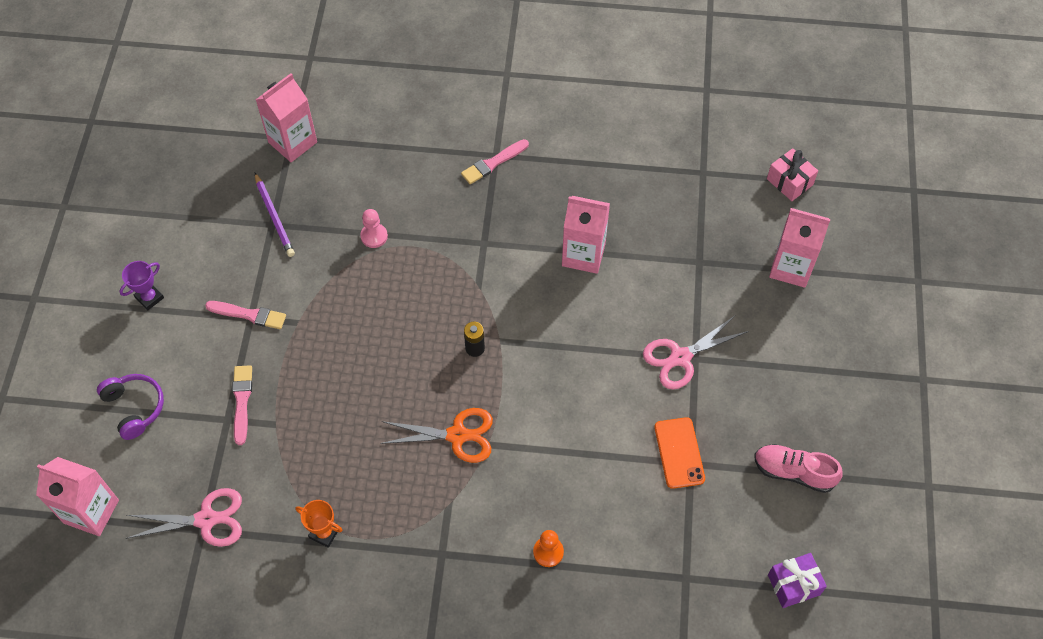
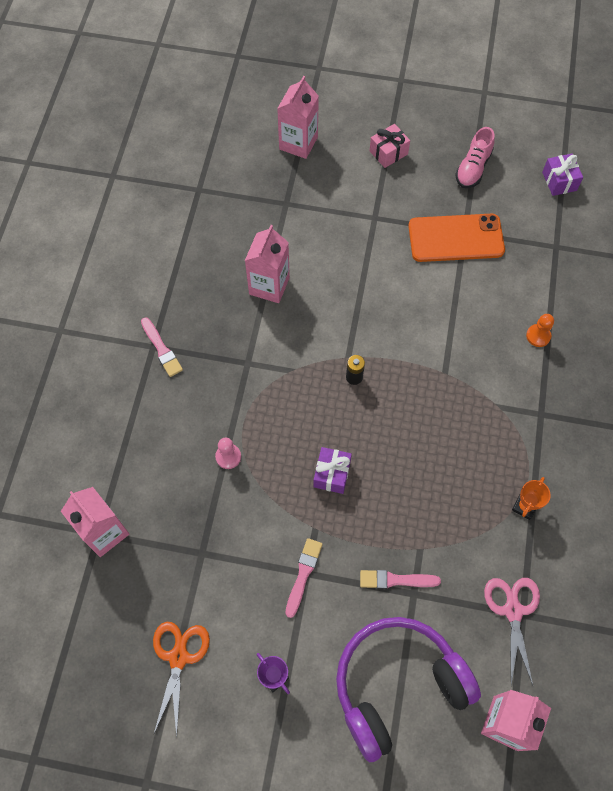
camera: 85 degrees left, 5 degrees up
(135, 407) = (397, 685): purple headphones -> purple headphones, size x2.06
(274, 217) = (193, 551): purple pencil -> none
(358, 333) = (332, 474): none -> purple gift
(457, 435) = (436, 396): orange scissors -> orange scissors (178, 657)
(679, 453) = (456, 238): orange phone -> orange phone, size x1.64
(680, 357) = (373, 227): pink scissors -> none
(789, 182) = (217, 132): pink gift -> pink gift (388, 152)

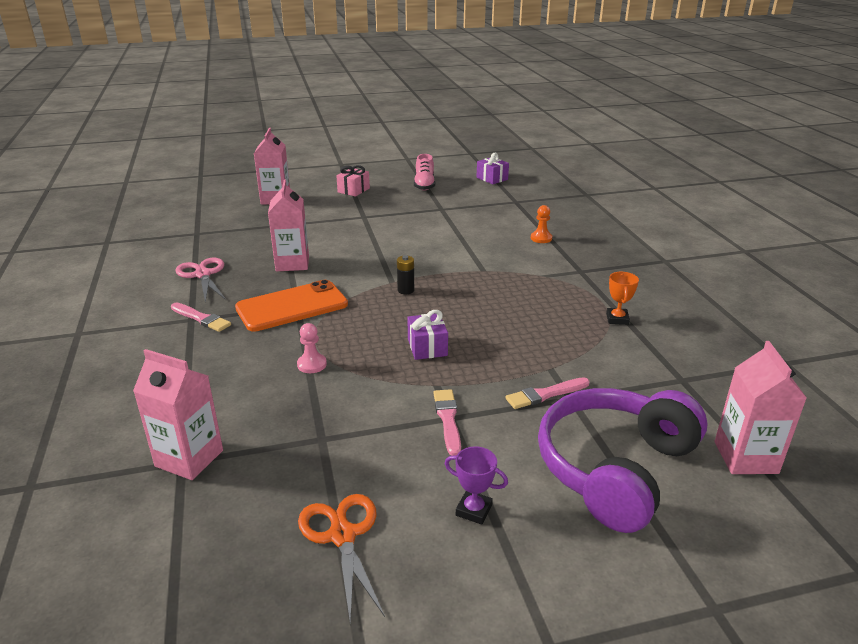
camera: 25 degrees left, 35 degrees down
(456, 238) = (437, 212): orange phone -> orange phone (292, 306)
(513, 611) = (671, 380): pink scissors -> pink scissors (203, 275)

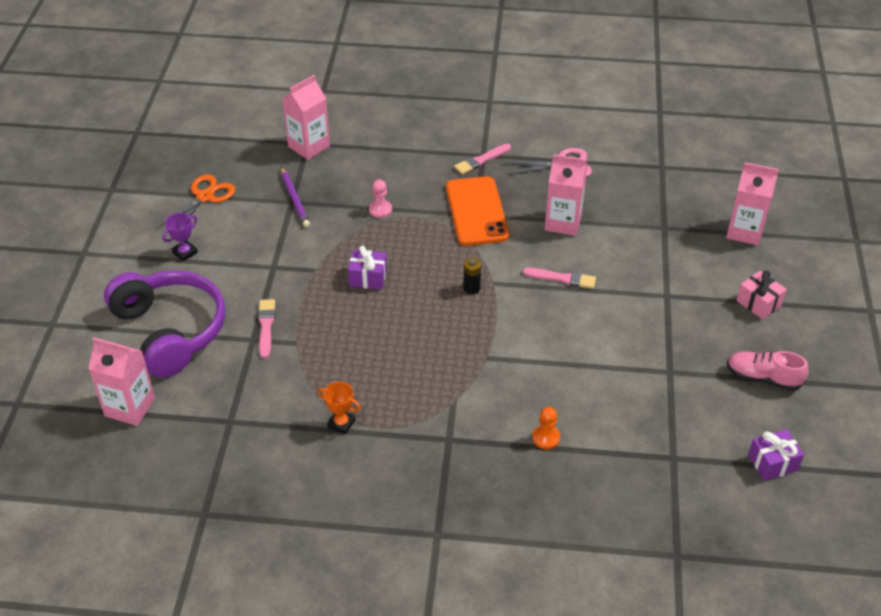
camera: 110 degrees right, 15 degrees up
(314, 437) = (294, 199): none -> purple pencil
(342, 535) = (205, 197): orange scissors -> orange scissors turned 60 degrees counterclockwise
(448, 419) = (272, 264): pink brush -> pink brush (562, 278)

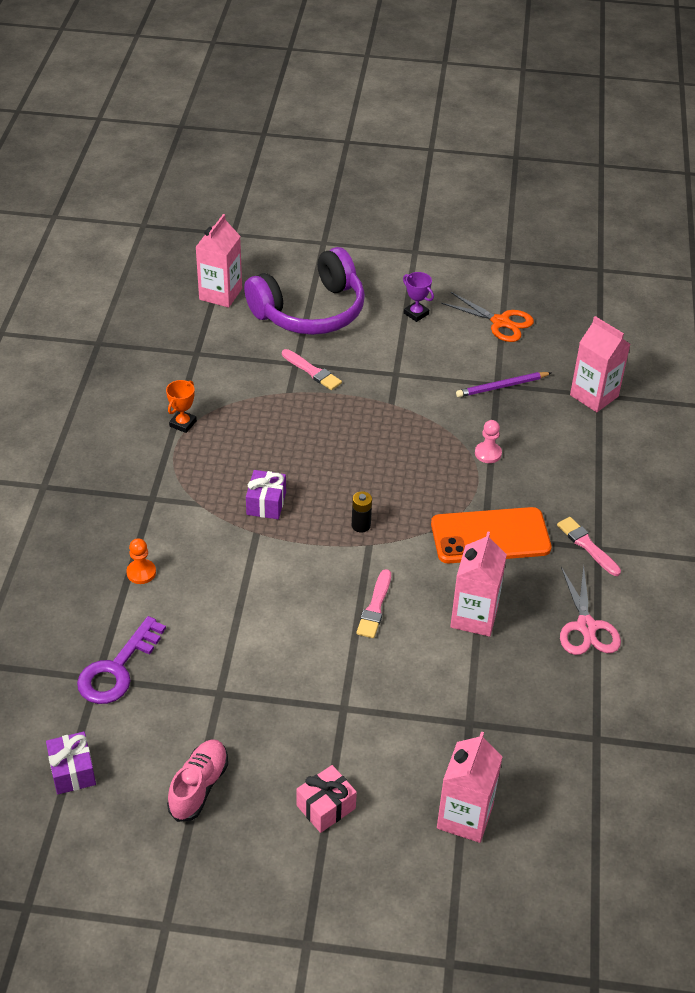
camera: 90 degrees right, 0 degrees up
(266, 326) = (312, 371): pink brush -> pink brush turned 45 degrees clockwise
(368, 278) = (378, 443): purple gift -> purple gift (266, 503)
(660, 444) = (117, 669): none -> purple key

